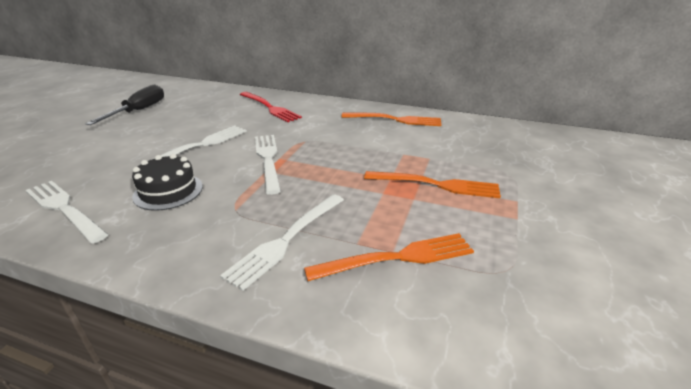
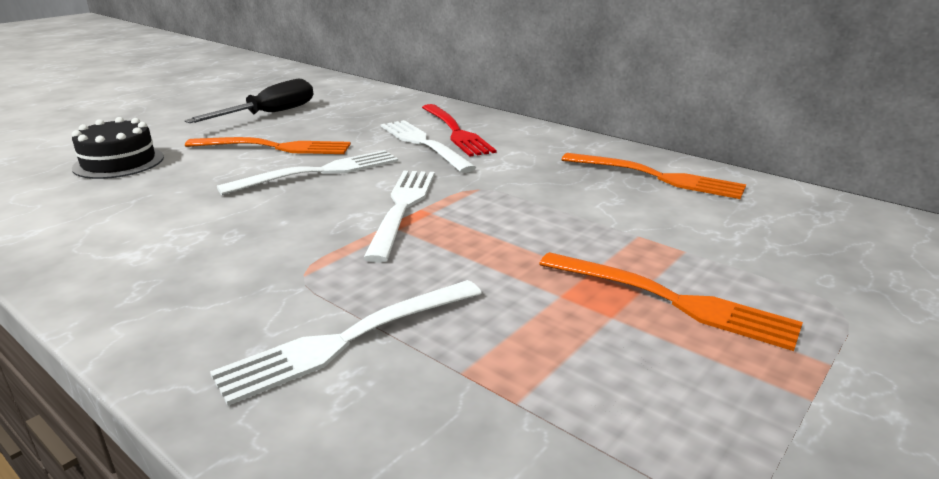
camera: 20 degrees right, 5 degrees down
(64, 209) = (86, 229): white fork -> white fork (423, 144)
(168, 191) = (230, 230): black cake -> black cake (119, 162)
(398, 257) = (519, 416): orange fork -> orange fork (276, 147)

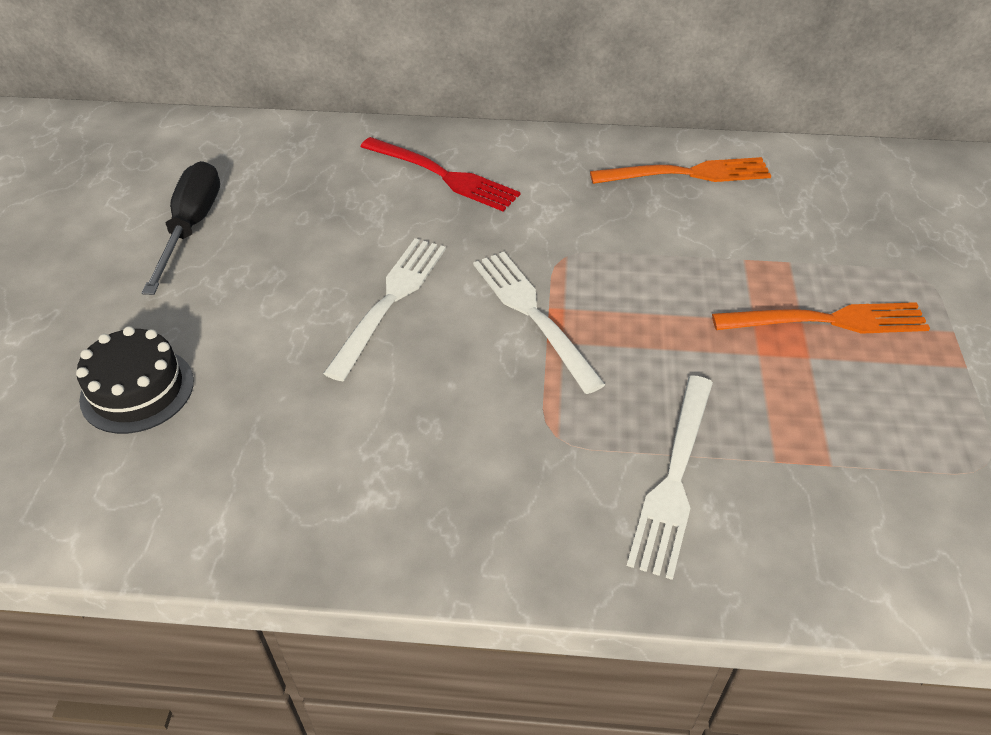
camera: 35 degrees left, 20 degrees up
(276, 147) = (287, 282): orange fork -> none
(423, 144) = (435, 210): white fork -> none

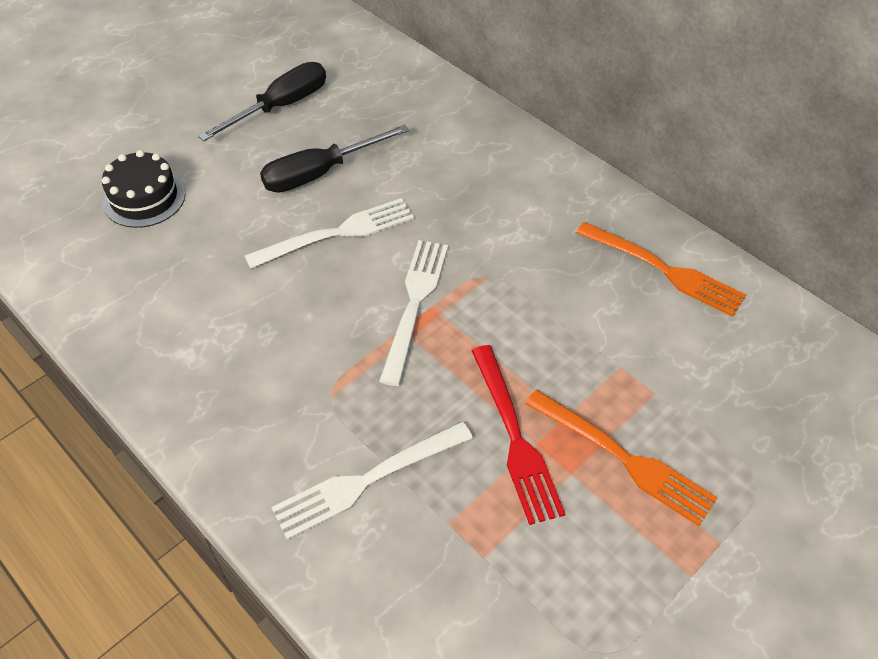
camera: 40 degrees right, 5 degrees up
(307, 261) = (320, 173): none -> black screwdriver
(444, 176) = (476, 162): red fork -> red fork (515, 438)

